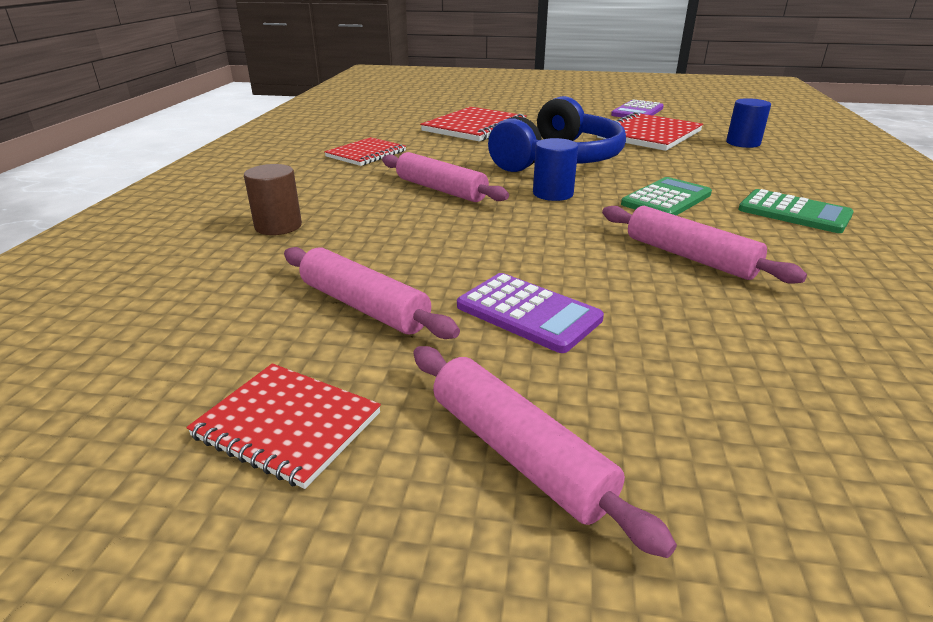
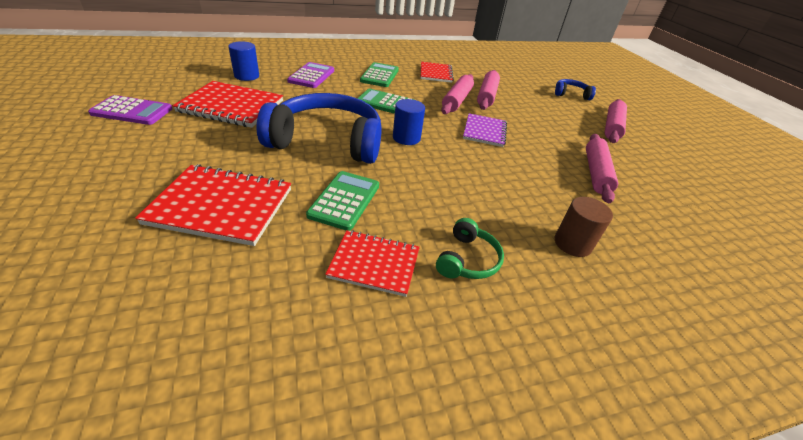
camera: 120 degrees left, 10 degrees up
(287, 425) = (665, 167): red notebook -> red notebook (436, 73)
(329, 179) = (467, 259): none -> green headphones
(441, 189) = (437, 184): pink rolling pin -> pink rolling pin (487, 96)
(449, 155) = (345, 200): none -> green calculator
(528, 313) = (547, 132): purple calculator -> purple calculator (311, 76)
(553, 249) = (484, 131): none -> purple notebook
(792, 491) = (571, 94): none -> blue headphones

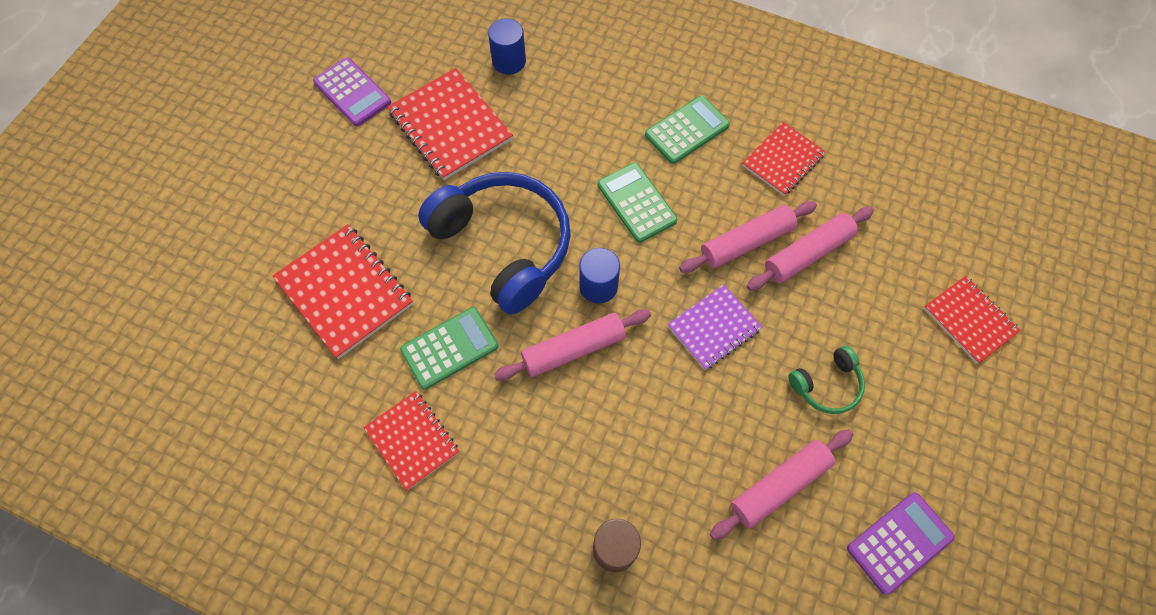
camera: 45 degrees right, 25 degrees up
(311, 76) = (590, 93): purple calculator -> purple calculator (899, 543)
(467, 259) = (492, 492): green headphones -> green headphones (826, 385)
(571, 94) = (969, 320): blue headphones -> red notebook
(612, 127) = (936, 427): pink rolling pin -> pink rolling pin (573, 349)

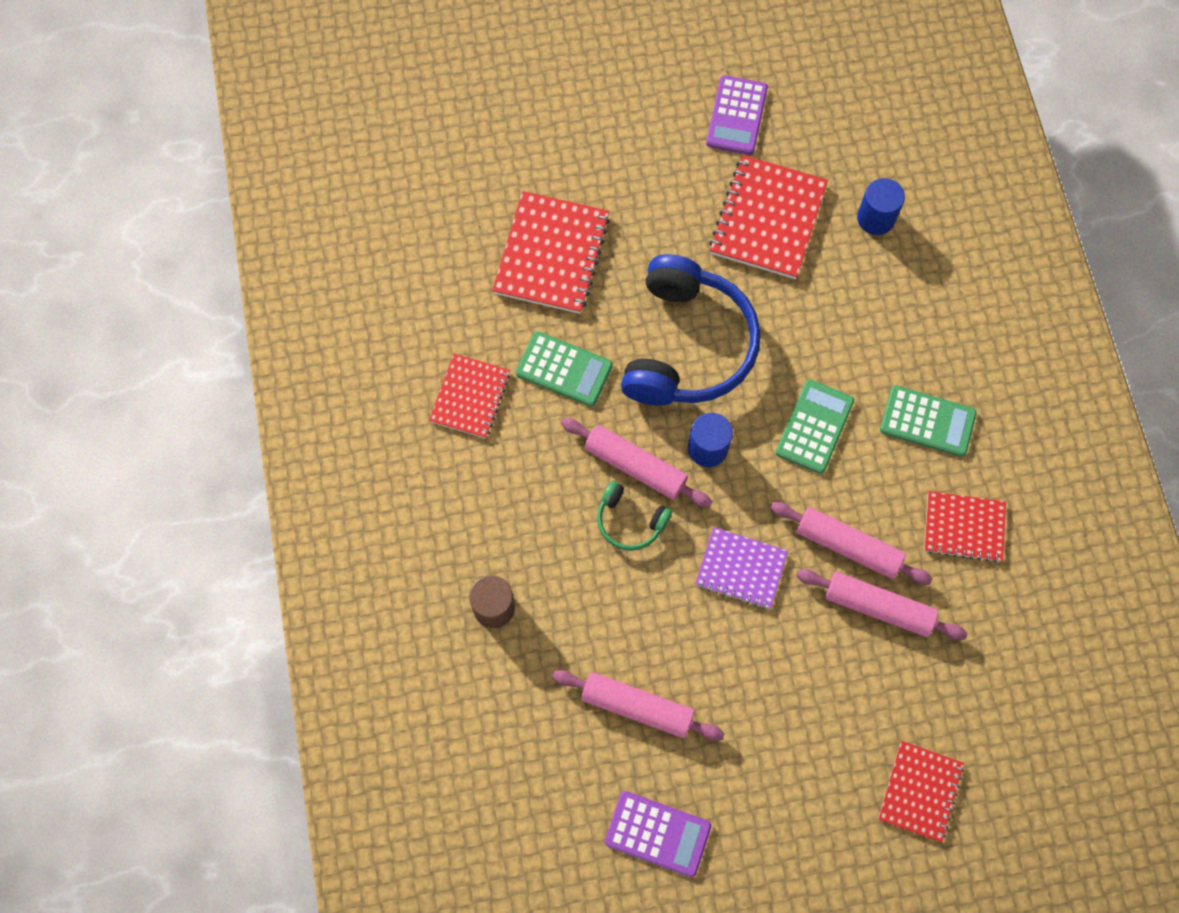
camera: 55 degrees right, 5 degrees up
(826, 385) = (758, 696): green headphones -> green headphones (630, 521)

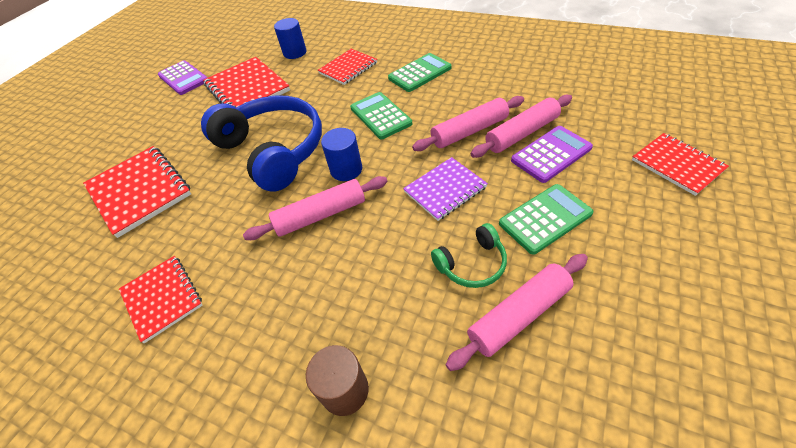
camera: 50 degrees left, 20 degrees down
(564, 369) = (214, 223): green calculator -> green calculator (545, 219)
(630, 521) = (357, 238): green headphones -> green headphones (471, 264)
(657, 834) = (663, 365): purple calculator -> purple calculator (551, 154)
(963, 527) = (494, 82): red notebook -> red notebook (348, 68)

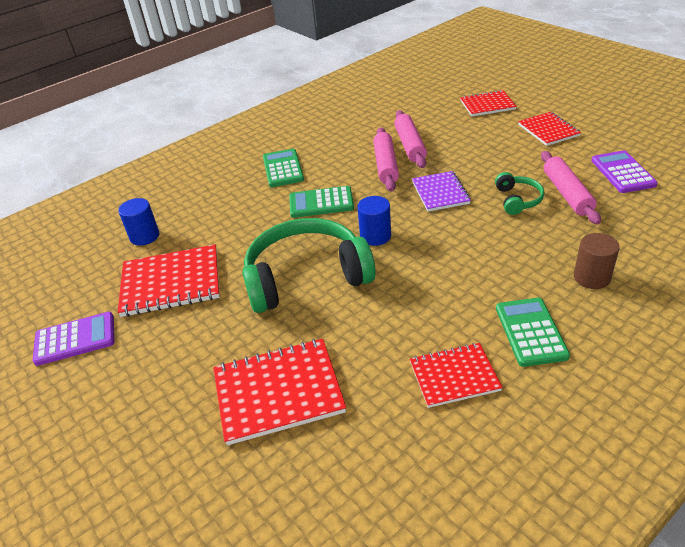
camera: 65 degrees left, 10 degrees down
(273, 151) = (306, 277): blue headphones -> green headphones
(321, 215) = (420, 260): pink rolling pin -> none
(348, 68) = (223, 206): red notebook -> red notebook (548, 130)
(545, 219) = (498, 161): green calculator -> green calculator (531, 332)
(551, 154) = (441, 141): purple calculator -> purple calculator (623, 172)

